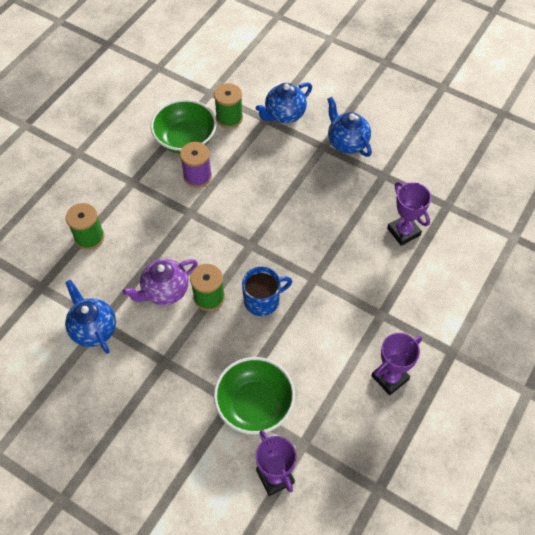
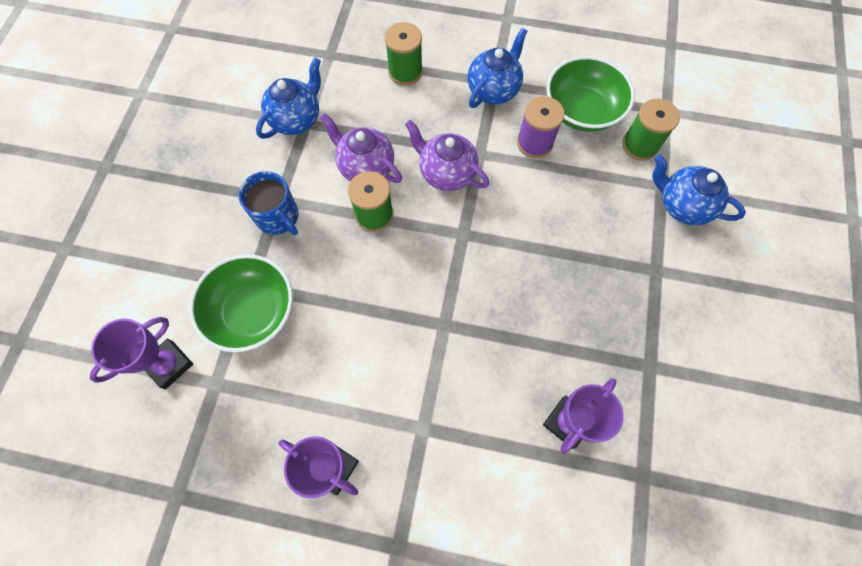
camera: 70 degrees right, 10 degrees up
(196, 239) = (446, 173): none -> purple teapot
(263, 300) = (391, 274): blue mug -> blue mug (278, 217)
(347, 142) = (680, 299): blue teapot -> blue teapot (493, 90)

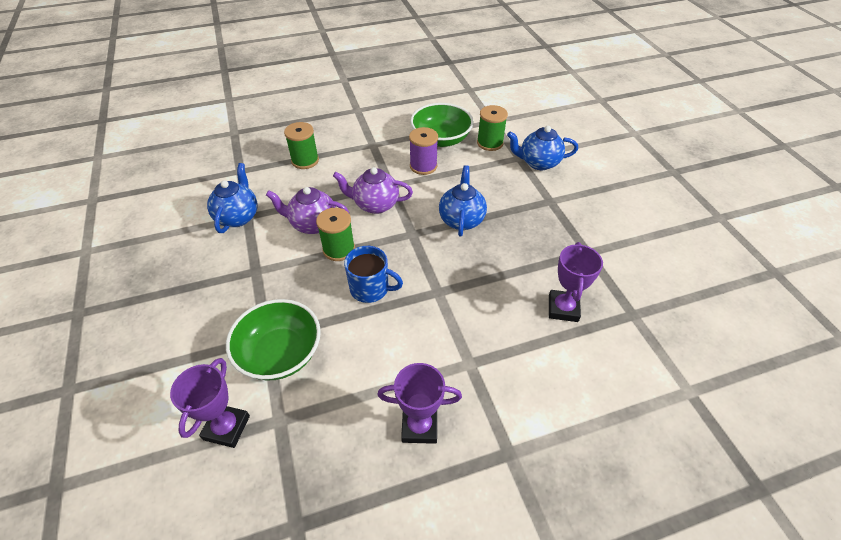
camera: 30 degrees left, 20 degrees down
(278, 217) = (262, 282): blue mug -> blue mug (370, 288)
(493, 90) = (375, 149): blue teapot -> blue teapot (461, 219)

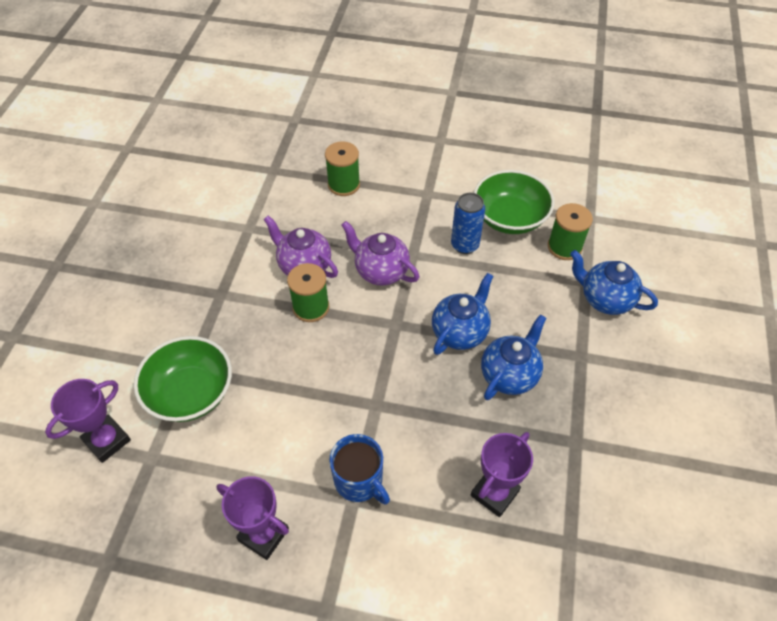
camera: 30 degrees right, 5 degrees up
(238, 217) = (240, 225): blue teapot -> blue teapot (509, 375)
(370, 288) = (313, 367): blue mug -> blue mug (359, 481)
(423, 166) = (464, 245): purple spool -> blue can

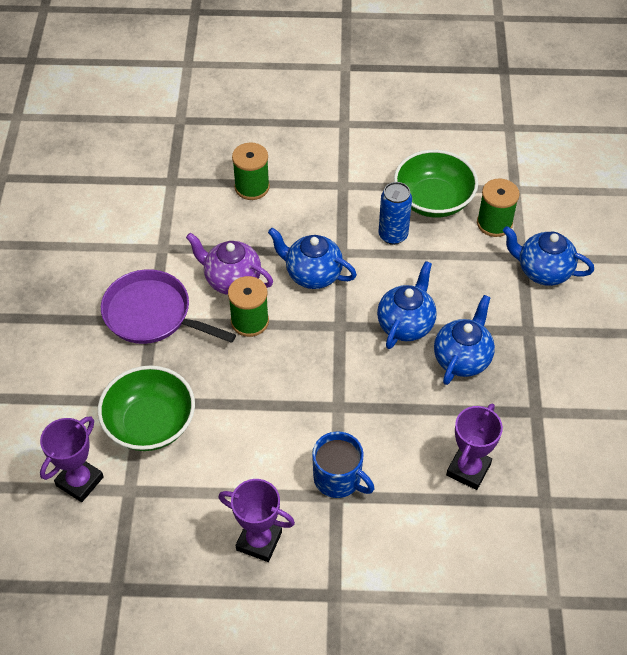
camera: 10 degrees left, 0 degrees up
(222, 287) = (152, 314): none -> purple pan
(380, 271) = (312, 274): purple teapot -> blue teapot

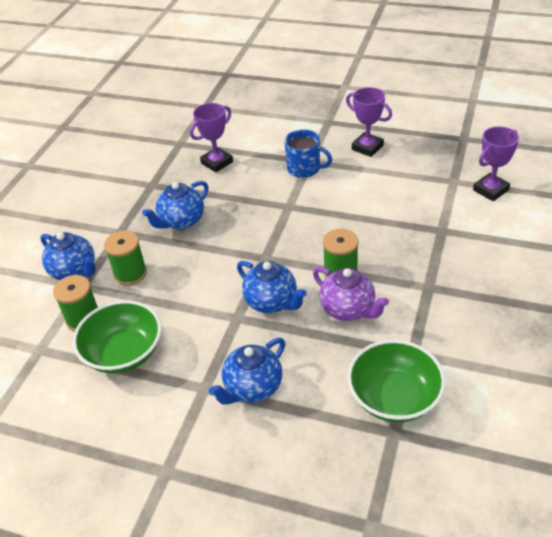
camera: 160 degrees left, 10 degrees down
(150, 423) = (435, 215): green bowl -> green bowl (394, 397)
(152, 314) = (428, 292): purple pan -> none
(252, 187) = (303, 405): green spool -> green spool (130, 274)
(338, 479) = (305, 169): blue mug -> blue mug turned 150 degrees clockwise
(393, 235) = (182, 325): blue can -> none
(406, 324) = (211, 250): blue teapot -> blue teapot (252, 388)

